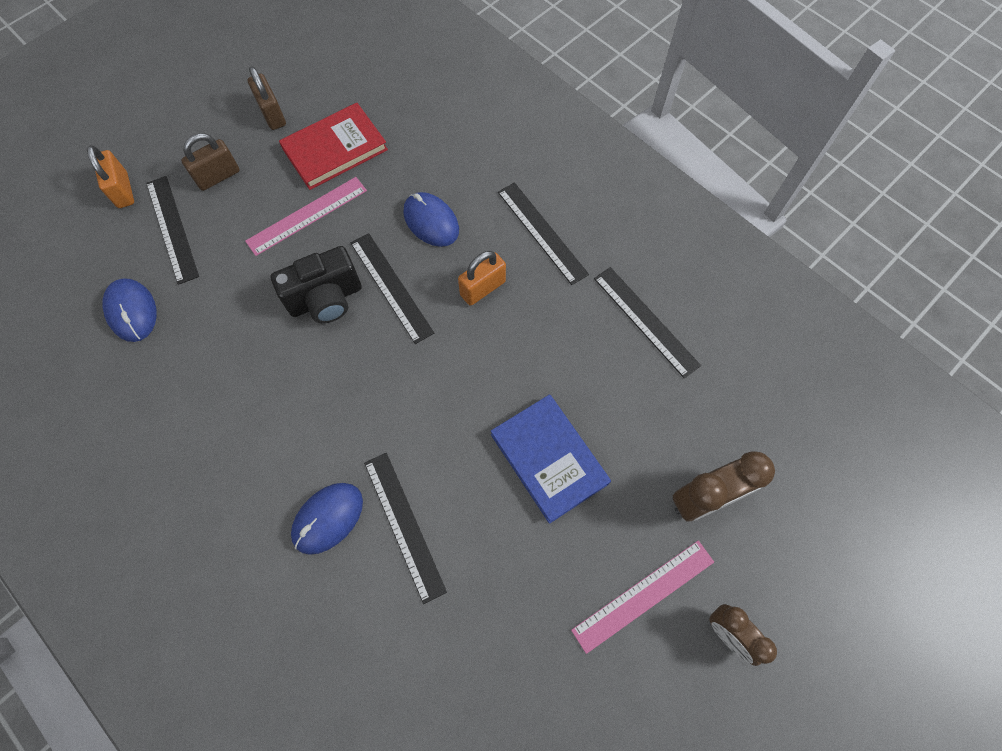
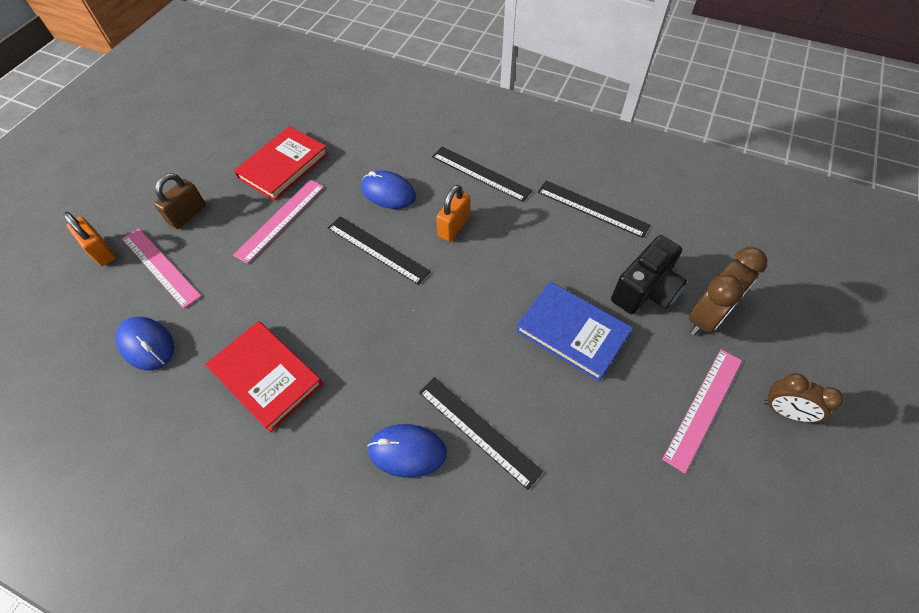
camera: 20 degrees left, 10 degrees down
(172, 229) = (160, 267): black ruler -> pink ruler
(228, 388) = (266, 377): none -> red book
(272, 114) = (218, 156): brown padlock -> none
(326, 299) = (325, 276): black camera -> black camera (645, 290)
(328, 518) = (407, 451): blue mouse -> blue mouse turned 75 degrees clockwise

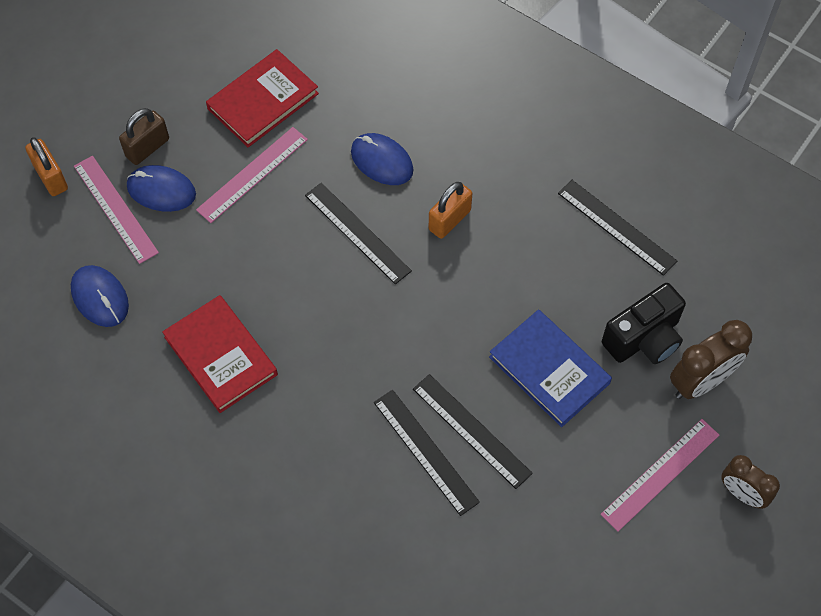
camera: 10 degrees right, 5 degrees up
(407, 451) = (351, 457): blue mouse -> blue mouse (161, 190)
(480, 174) = (496, 155): black ruler -> black ruler (471, 431)

